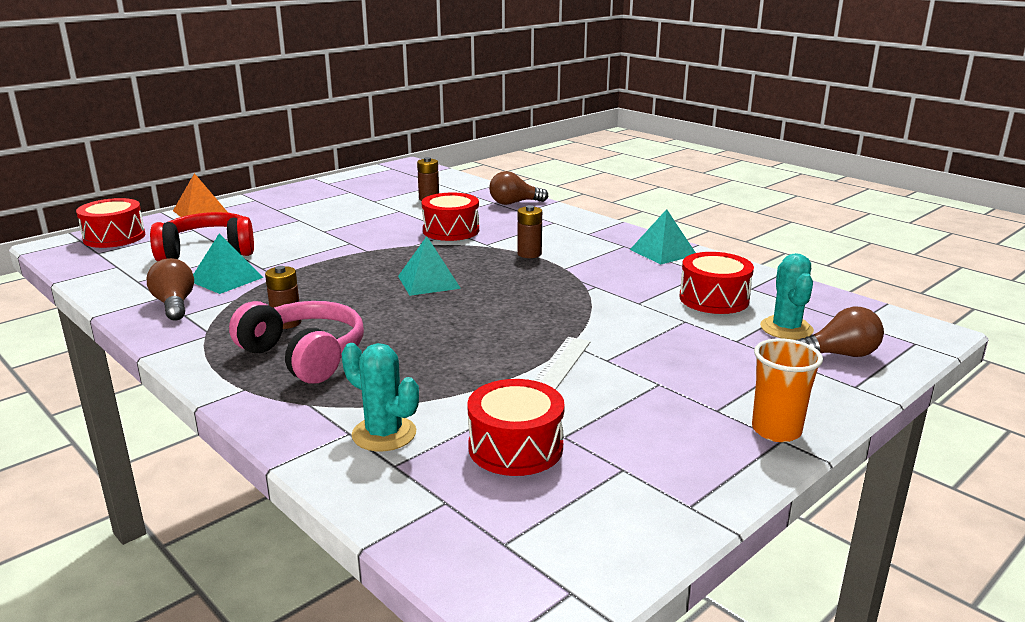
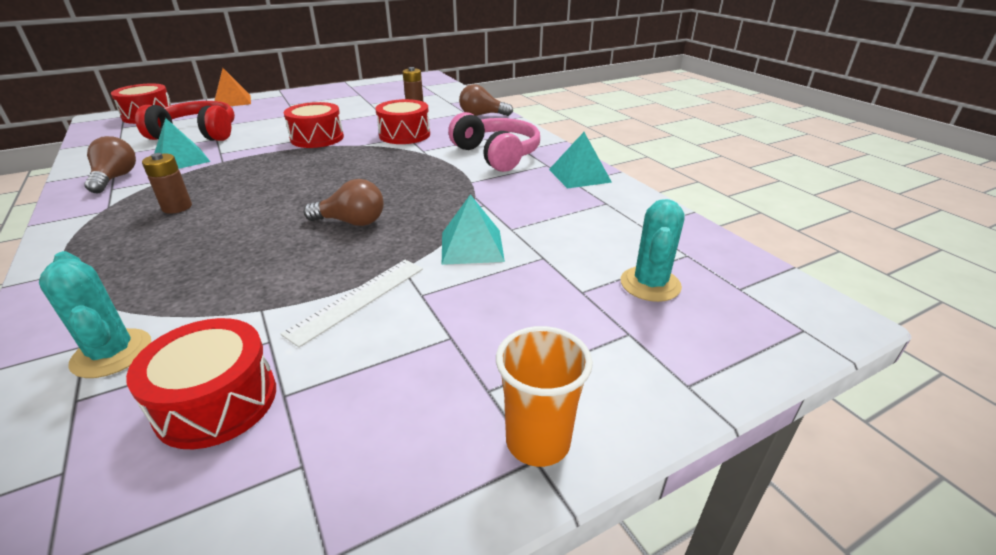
camera: 15 degrees right, 10 degrees up
(304, 356) = (151, 244): pink headphones -> pink headphones (497, 155)
(429, 282) = (337, 181): turquoise pyramid -> turquoise pyramid (472, 246)
(529, 254) = (451, 164): brown battery -> none
(714, 299) = (593, 235): red drum -> red drum (317, 138)
(840, 355) = (694, 332): brown light bulb -> brown light bulb (352, 222)

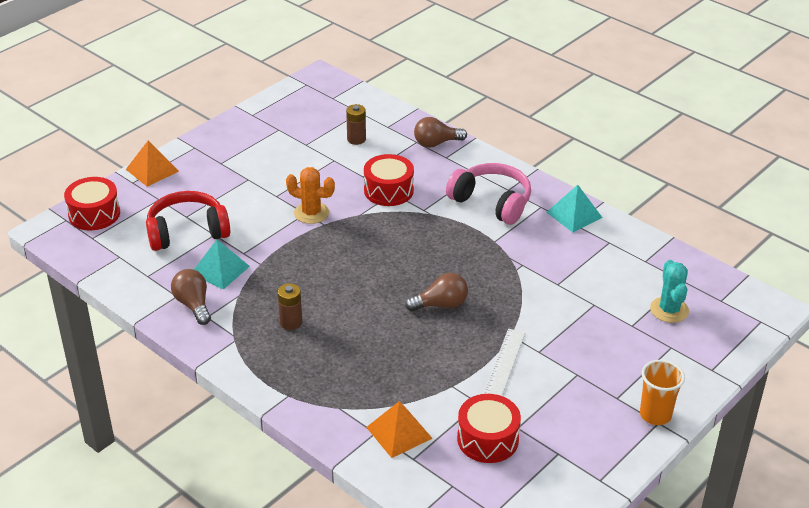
camera: 20 degrees left, 5 degrees up
(112, 353) = (399, 432): turquoise cactus -> orange pyramid
(317, 138) = (311, 213): red drum -> orange cactus
(472, 246) = (542, 306): turquoise pyramid -> none

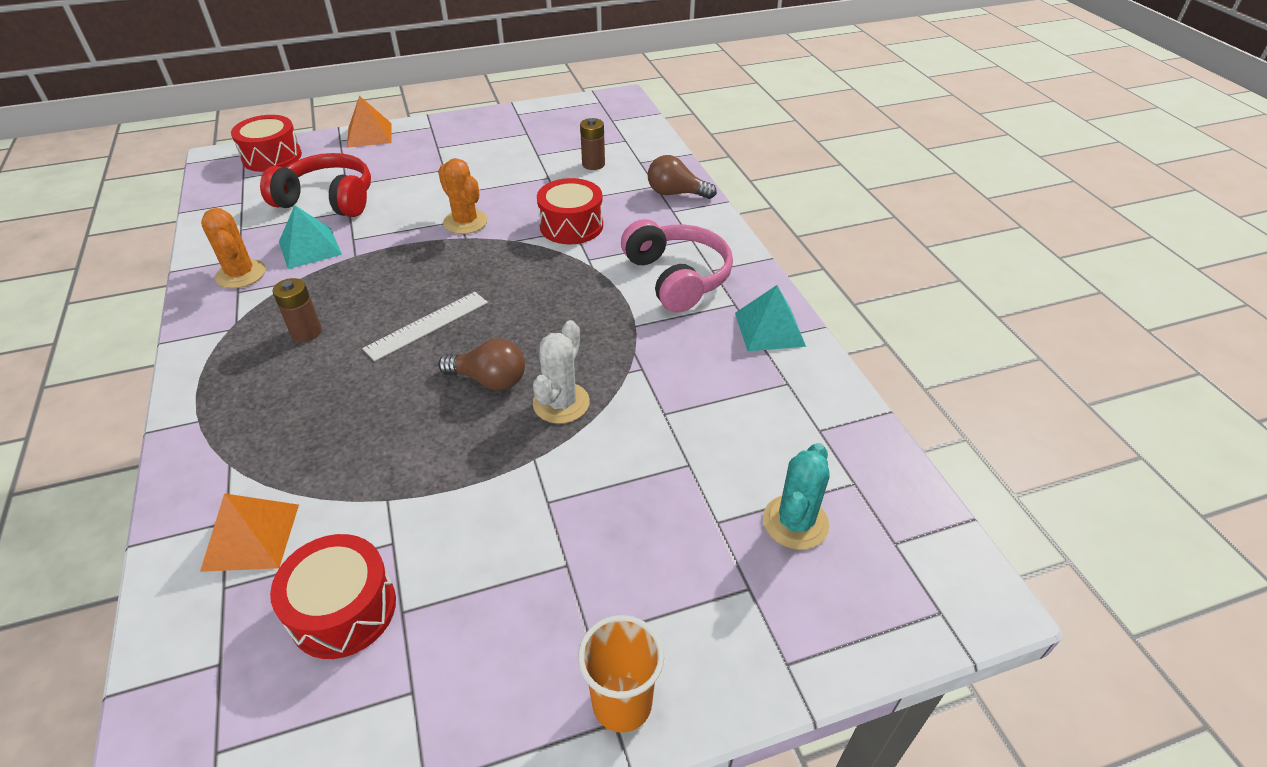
camera: 30 degrees right, 5 degrees up
(193, 305) = (241, 274): brown light bulb -> orange cactus
(496, 301) = (561, 403): none -> white cactus
(504, 364) = (482, 499): white ruler -> white ruler (427, 325)

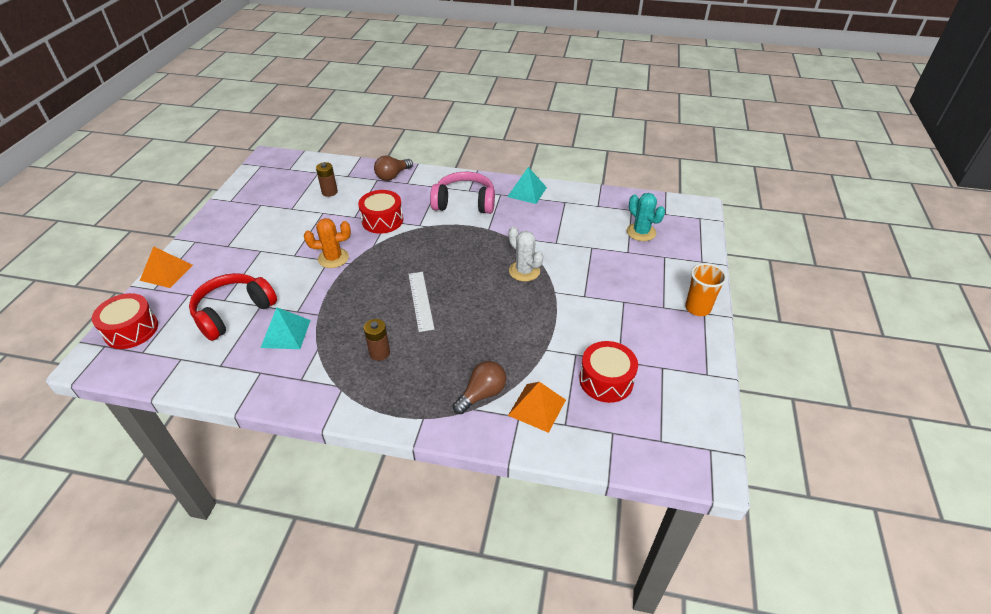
camera: 60 degrees left, 0 degrees up
(241, 274) = (281, 374): orange cactus -> none
(489, 380) = (487, 290): brown light bulb -> brown light bulb (482, 394)

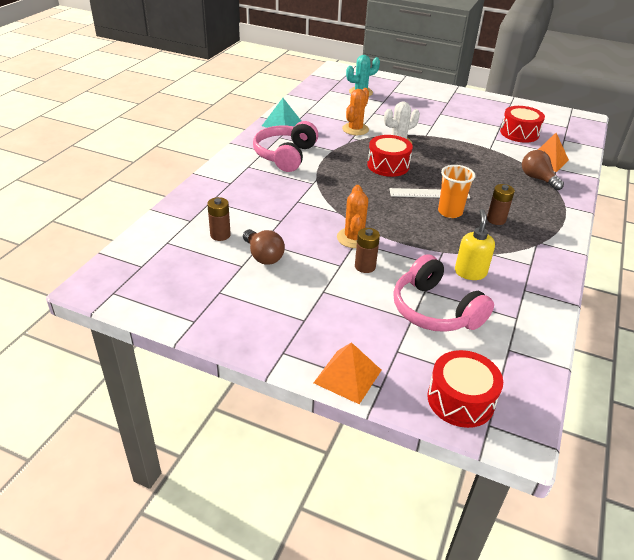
camera: 80 degrees left, 5 degrees down
(233, 312) = (435, 310): red headphones -> pink headphones
(286, 333) = (470, 272): turquoise pyramid -> yellow soap dispenser
(292, 268) = (365, 266): none -> brown battery
(382, 220) = (296, 203): red drum -> red drum (388, 165)
(392, 176) = (210, 190): brown light bulb -> brown light bulb (263, 256)
(541, 238) = (355, 129): none -> orange cactus
(697, 308) = (450, 92): orange cup -> orange cup (450, 212)

